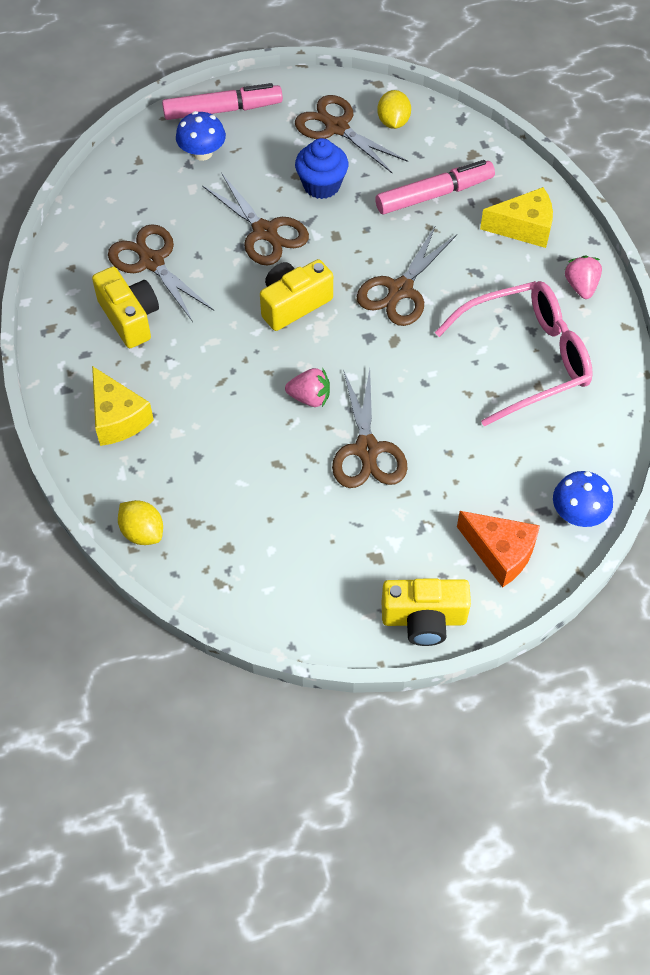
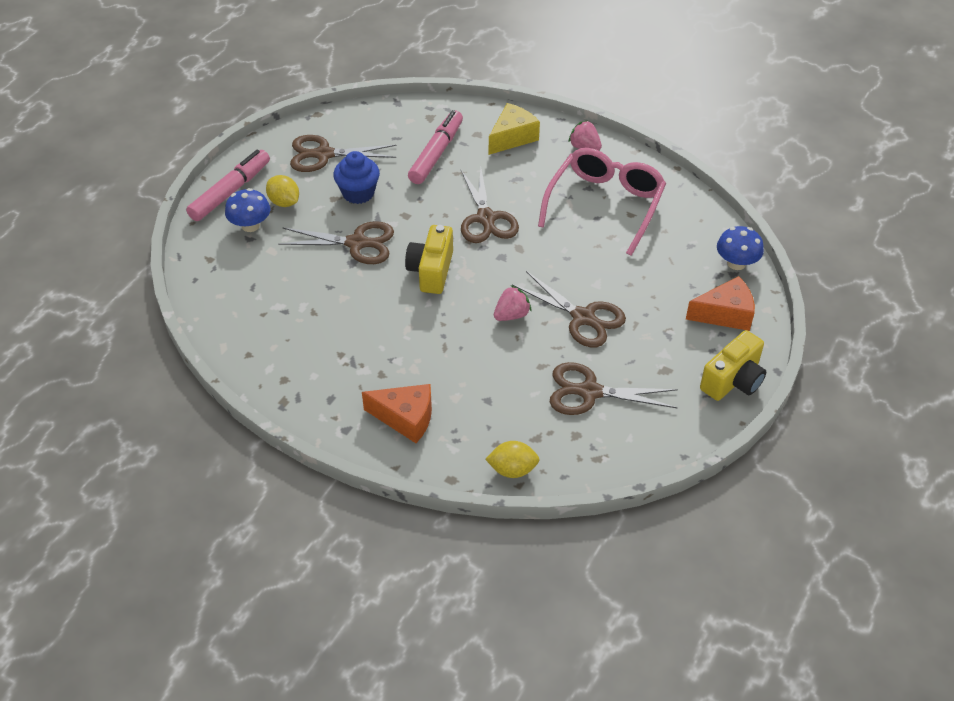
camera: 45 degrees left, 10 degrees down
(118, 418) = (406, 418): yellow cheese -> orange cheese
(130, 318) = (333, 355): yellow camera -> none
(151, 262) = (302, 312): brown scissors -> brown scissors (589, 392)
(393, 122) = (357, 129): yellow lemon -> yellow lemon (284, 202)

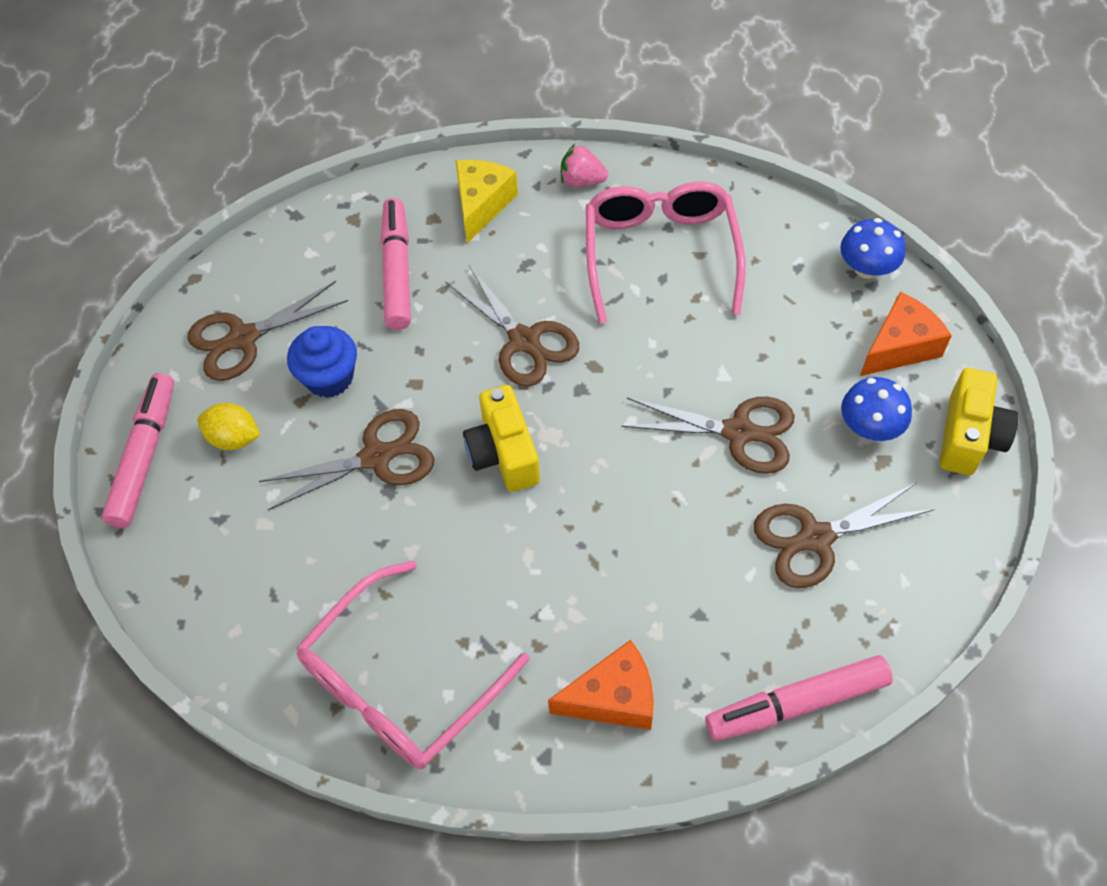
camera: 25 degrees left, 10 degrees up
(250, 225) = (208, 497): blue mushroom -> blue mushroom (870, 427)
(291, 358) = (400, 683): none -> pink glasses
(511, 315) = (648, 471): pink strawberry -> none
(512, 470) = (796, 704): yellow lemon -> pink marker

